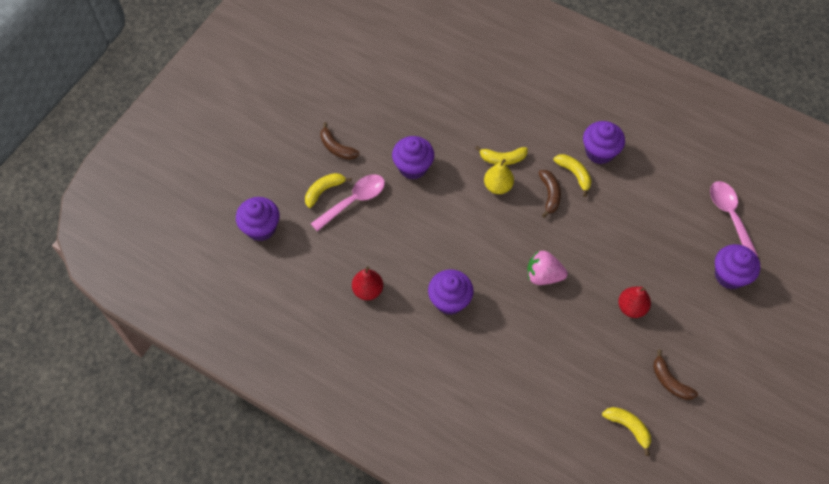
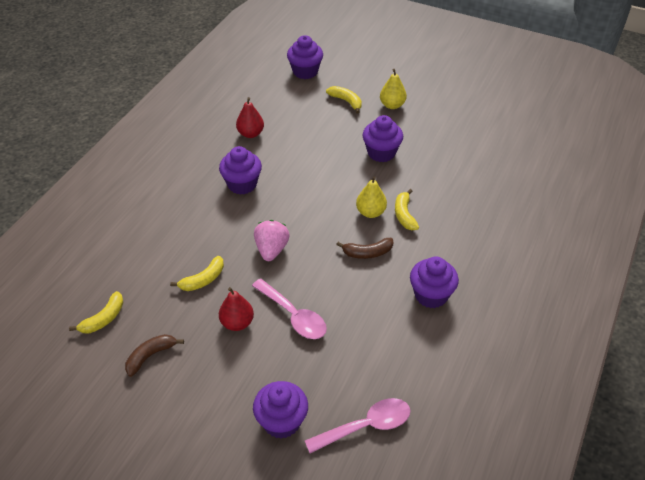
camera: 85 degrees right, 15 degrees down
(337, 148) = (392, 105): brown banana -> yellow pear
(354, 201) = (339, 119): pink spoon -> pink spoon (294, 316)
(574, 174) = (397, 273): yellow banana -> yellow banana (203, 279)

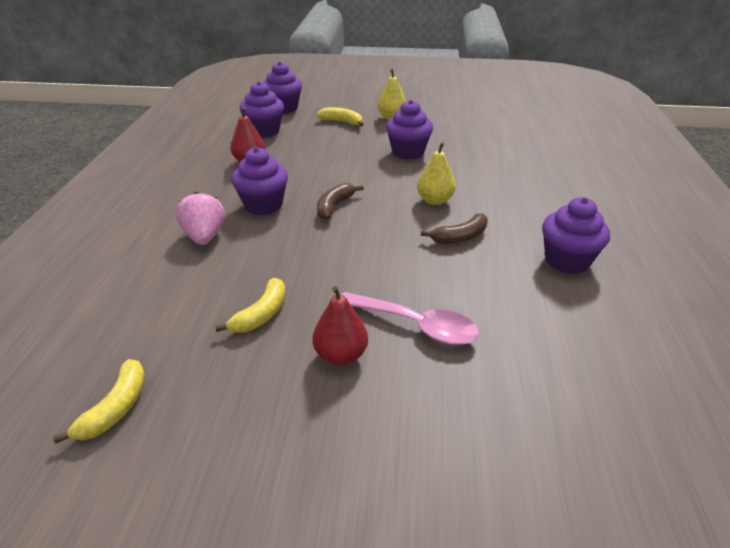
camera: 20 degrees left, 10 degrees down
(150, 356) = (221, 443): brown banana -> brown banana (334, 206)
(271, 250) = (339, 260): pink strawberry -> pink strawberry (204, 237)
(281, 421) = (496, 479): purple cupcake -> purple cupcake (264, 131)
(366, 426) = (623, 442): pink spoon -> none
(404, 215) = (473, 195): yellow banana -> none

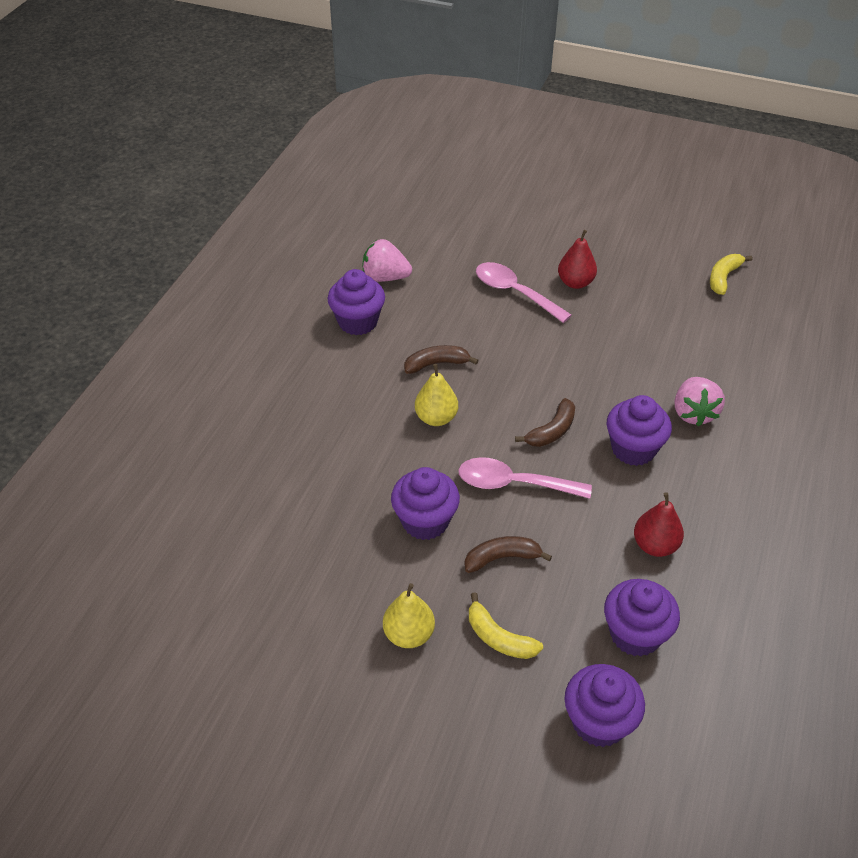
camera: 165 degrees left, 10 degrees up
(261, 314) = (632, 321): yellow banana -> none
(351, 145) = (502, 558): none -> brown banana
(355, 175) = (513, 484): none -> pink spoon
(585, 315) = (385, 277): none -> pink strawberry

